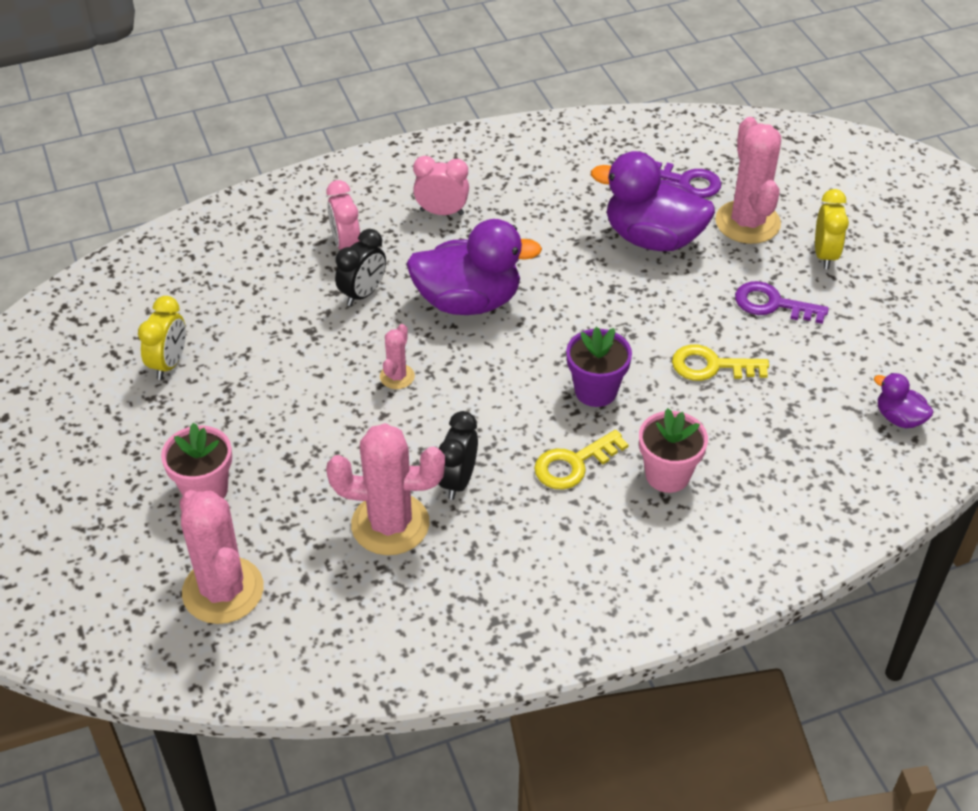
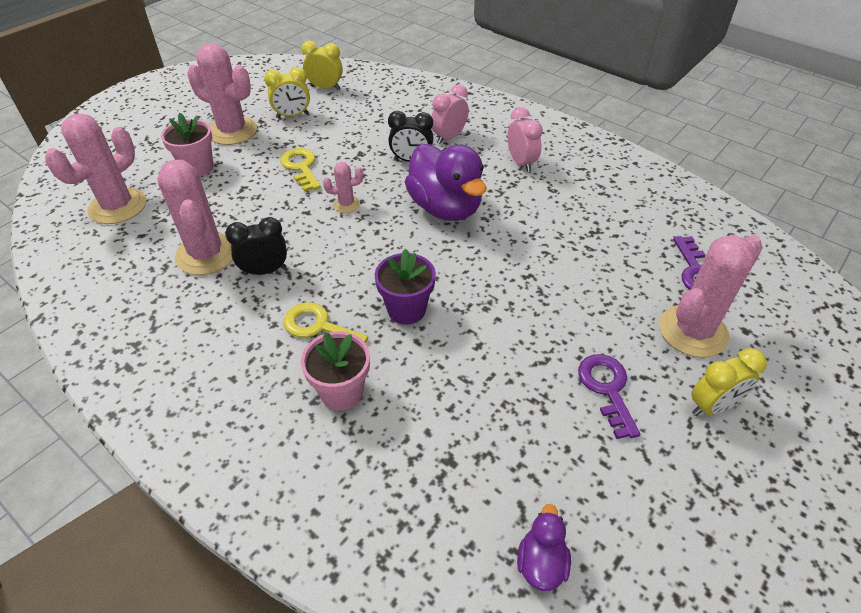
camera: 60 degrees right, 0 degrees up
(131, 310) = (325, 88): none -> yellow clock
(150, 433) = (232, 131): none -> pink cactus
(652, 238) = (608, 278): purple duck -> none
(711, 366) = (491, 373): yellow key -> yellow key (301, 167)

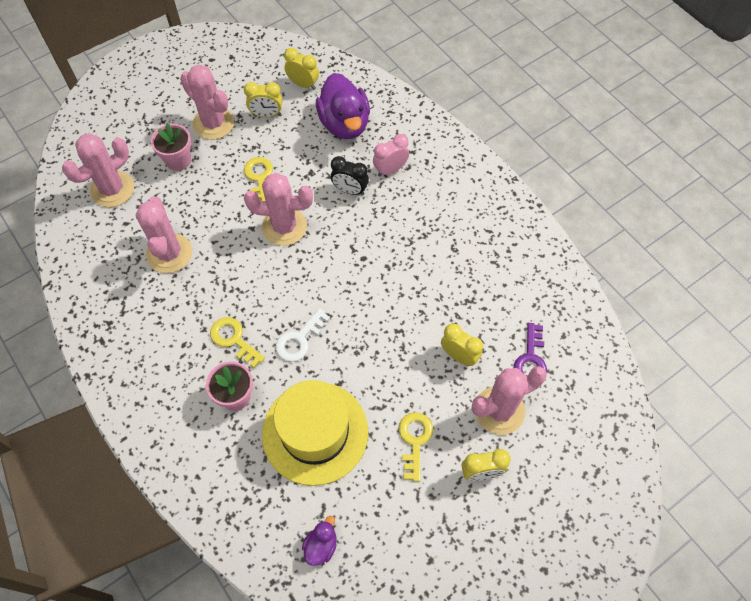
camera: 15 degrees right, 15 degrees up
(265, 271) = (208, 279): black clock -> none
(346, 204) = (284, 227): pink cactus -> pink cactus, size x2.05
(406, 309) = (299, 340): purple flower pot -> white key
(445, 208) = (360, 248): purple duck -> purple duck (344, 124)
(469, 410) = (315, 432): none -> yellow hat
(521, 163) = (440, 213): pink clock -> none
(607, 389) = (414, 440): purple key -> yellow key
(612, 286) = (459, 356): none -> yellow clock

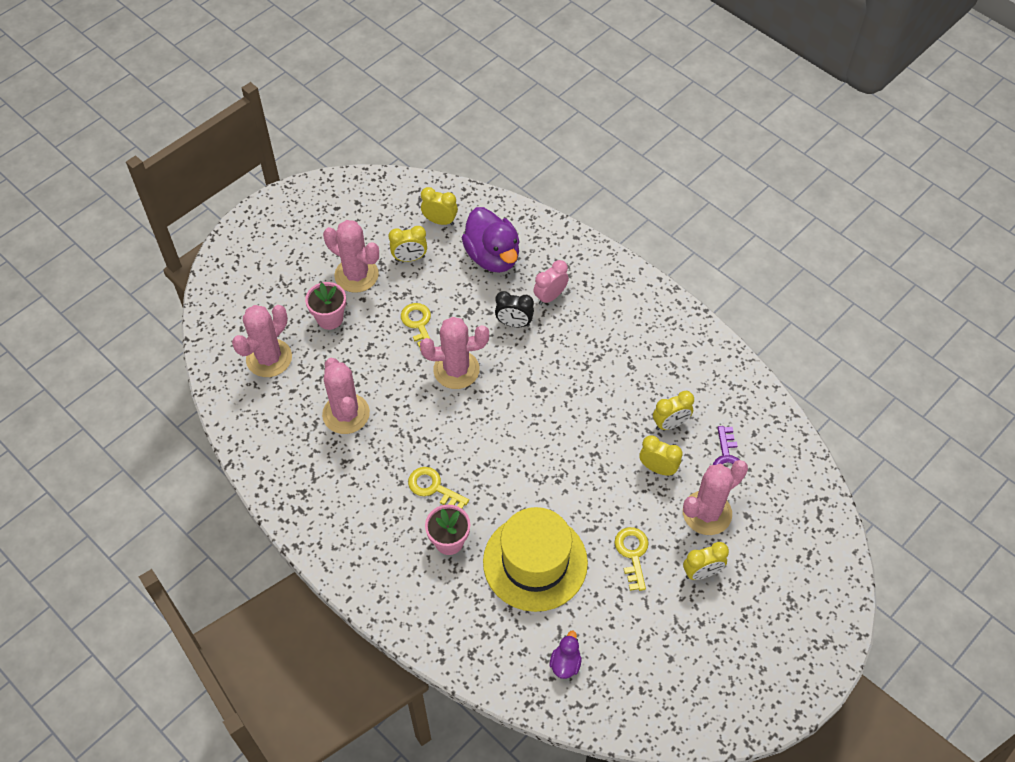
camera: 10 degrees left, 5 degrees down
(299, 340) = (498, 477): white key -> none
(481, 312) = (670, 424): none -> yellow clock

